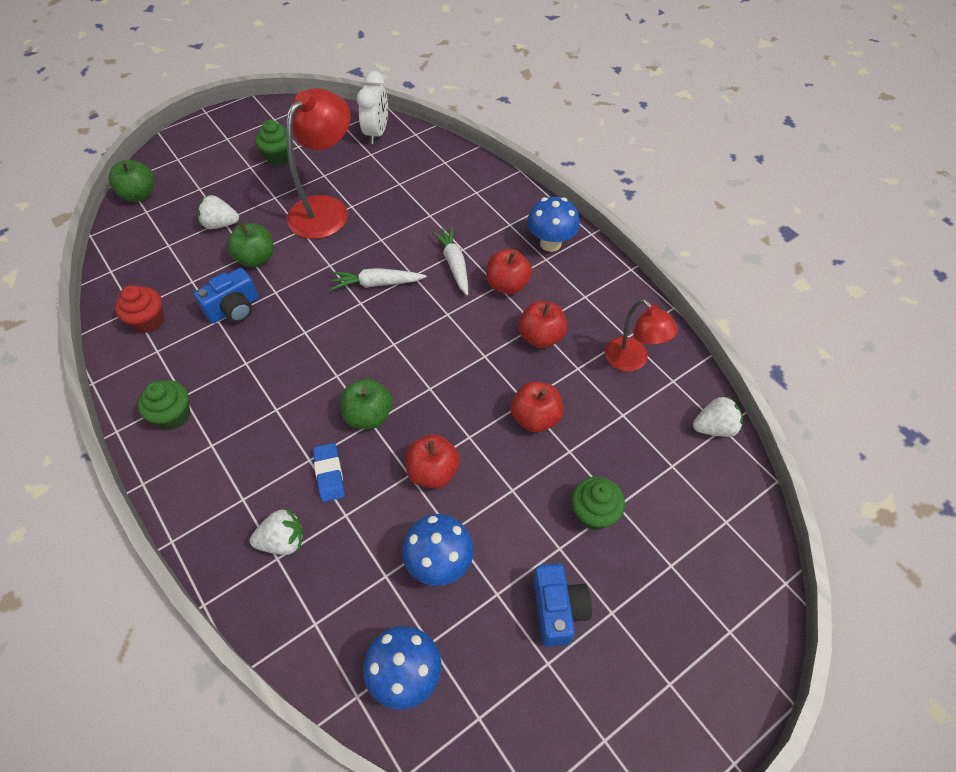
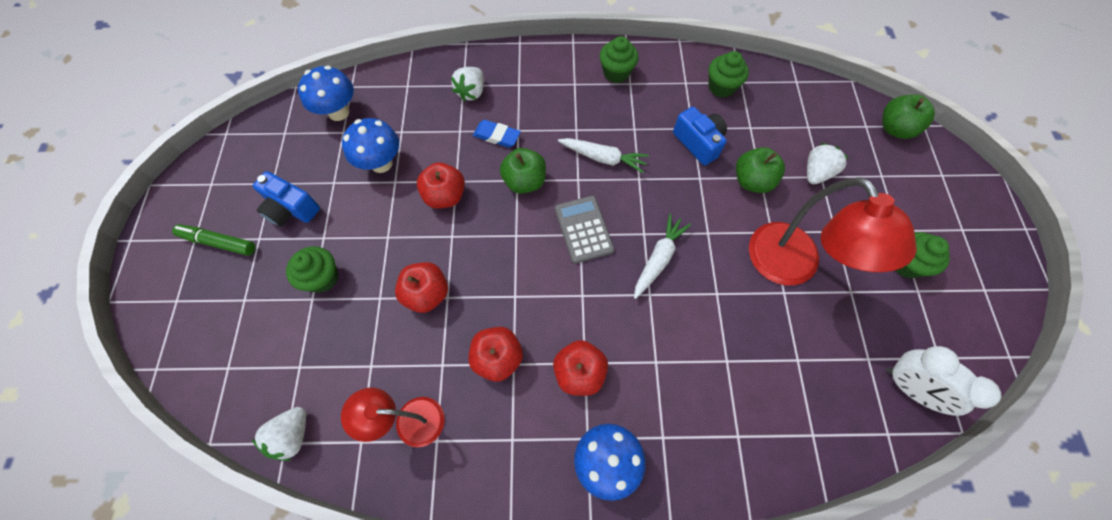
camera: 125 degrees right, 10 degrees up
(148, 321) = (721, 87): red cupcake -> green cupcake
(234, 309) = (698, 143): blue camera -> blue camera turned 150 degrees clockwise
(387, 344) = (583, 229): none -> grey calculator
(454, 264) = (639, 340): white carrot -> white carrot (603, 158)
(650, 651) = (218, 242): none -> green marker

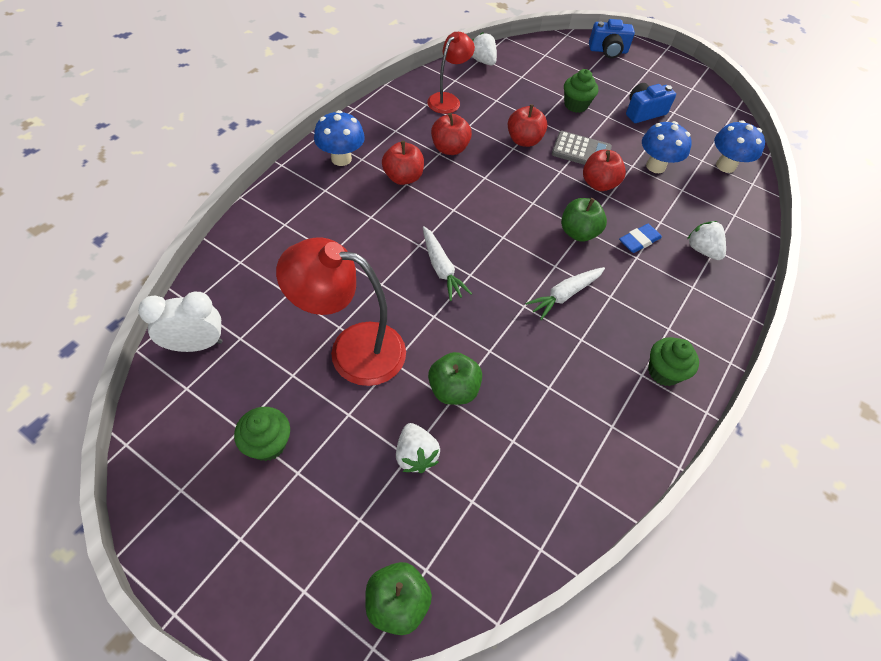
camera: 120 degrees right, 10 degrees down
(218, 242) = (638, 77): green marker -> none
(583, 229) = (505, 241): grey calculator -> grey calculator (581, 151)
(698, 143) = (528, 378): blue camera -> blue camera (608, 51)
(721, 87) = (584, 456): green cupcake -> none

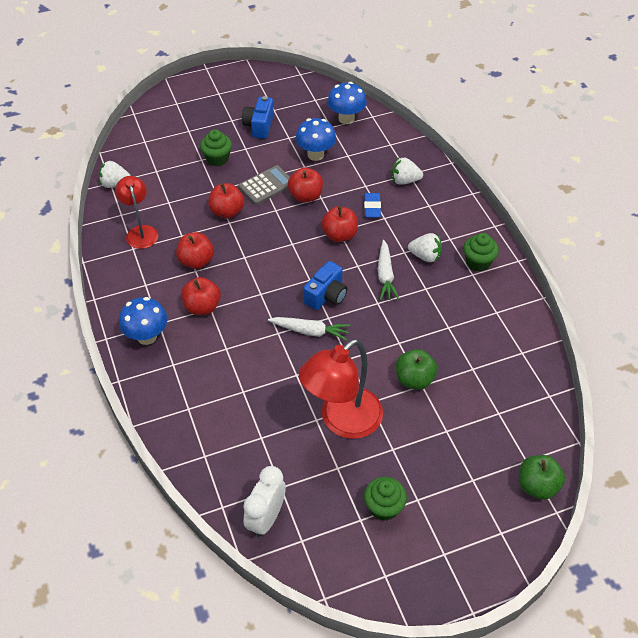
camera: 50 degrees left, 5 degrees down
(415, 455) = (448, 426): white strawberry -> white strawberry (425, 256)
(578, 232) = (339, 235): green apple -> red apple
(608, 51) = (176, 102): blue camera -> blue camera (326, 296)

